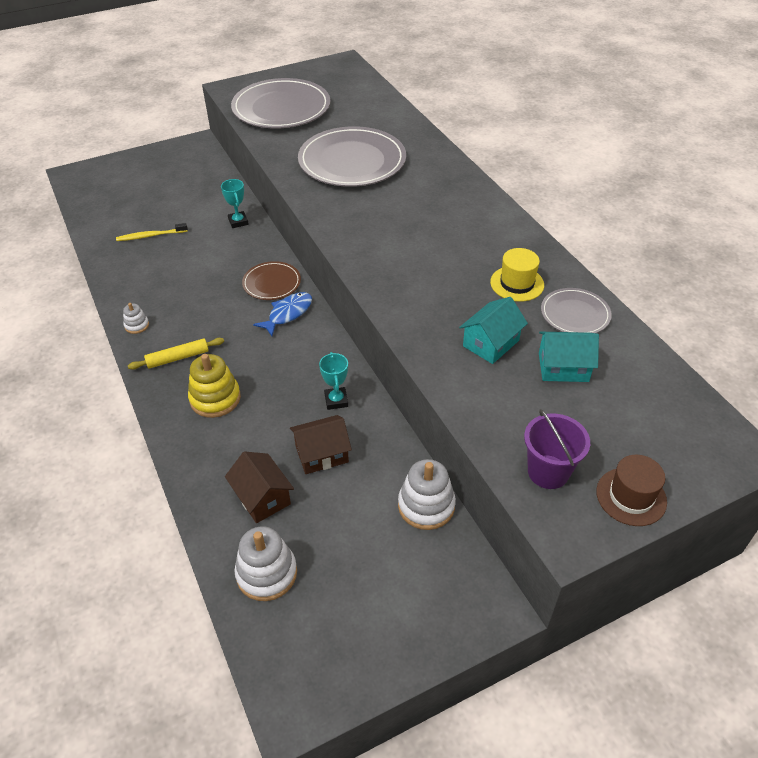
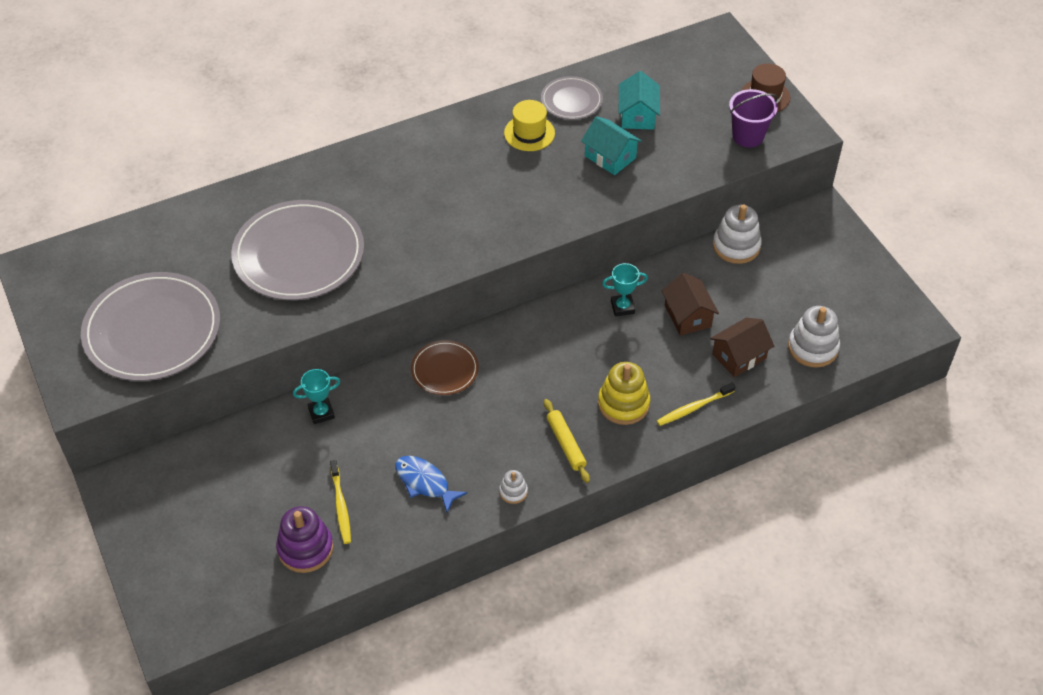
camera: 90 degrees left, 5 degrees up
(119, 222) = (305, 548): none -> purple stacking toy
(200, 453) = (693, 408): none -> yellow toothbrush
(288, 314) = (497, 351): blue fish -> blue fish (424, 482)

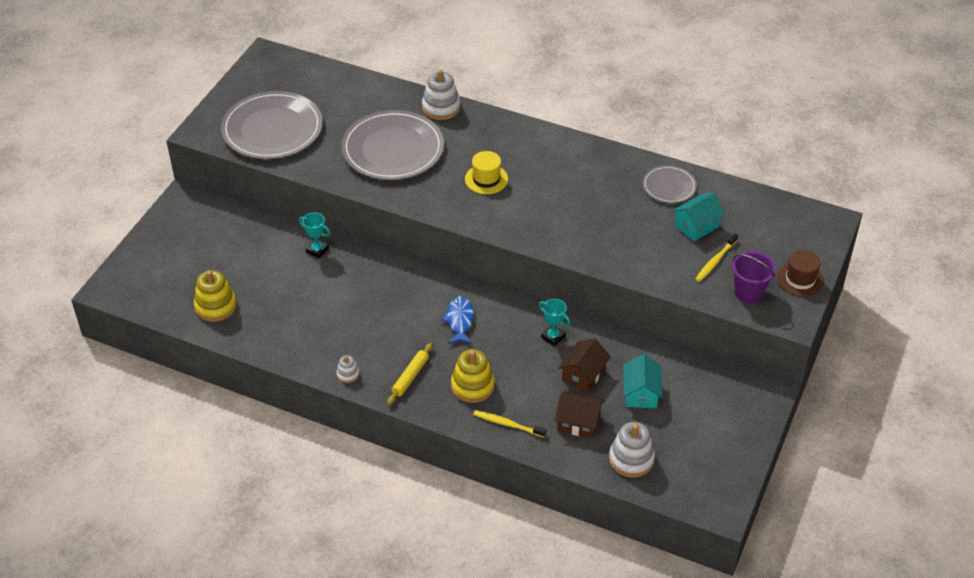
camera: 50 degrees right, 5 degrees down
(305, 548) = (216, 306): purple stacking toy -> yellow stacking toy
(341, 506) = (259, 302): yellow toothbrush -> yellow toothbrush (715, 261)
(424, 482) = (313, 328): blue fish -> blue fish (459, 320)
(444, 369) = (407, 283): brown plate -> none
(529, 133) = (614, 185): yellow hat -> yellow hat (486, 179)
(610, 157) = (641, 235): turquoise house -> turquoise house (641, 393)
(736, 246) = (676, 364): white stacking toy -> white stacking toy (441, 107)

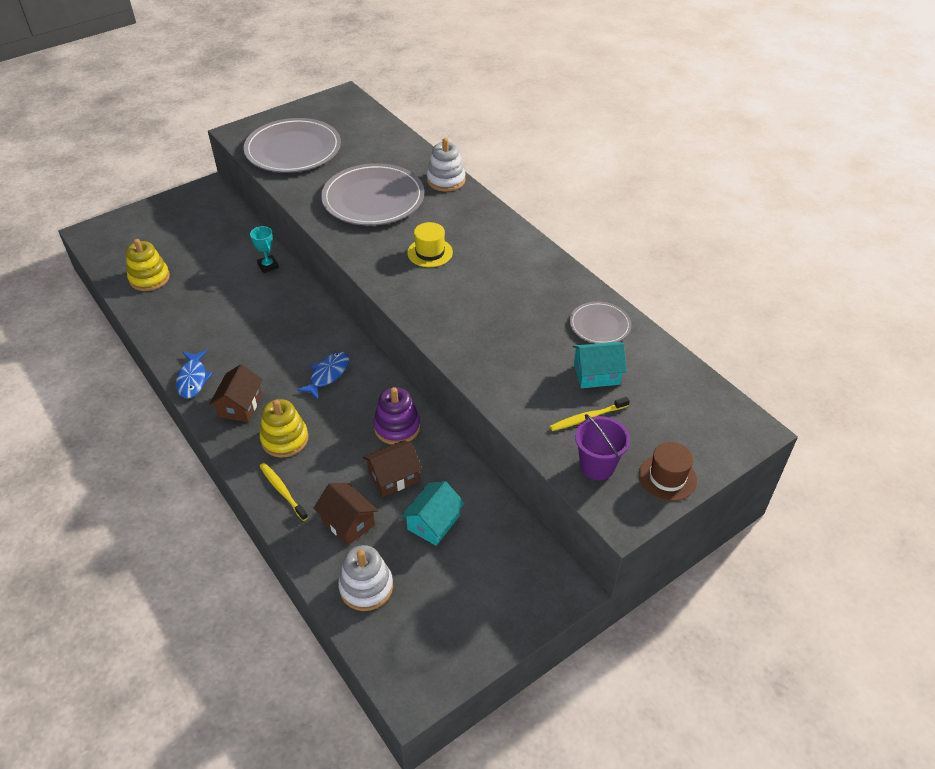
camera: 30 degrees right, 0 degrees up
(348, 374) = (193, 379): white stacking toy -> blue fish
(410, 377) = (240, 405): yellow rolling pin -> brown house
(553, 337) = (397, 427): turquoise trophy -> purple stacking toy

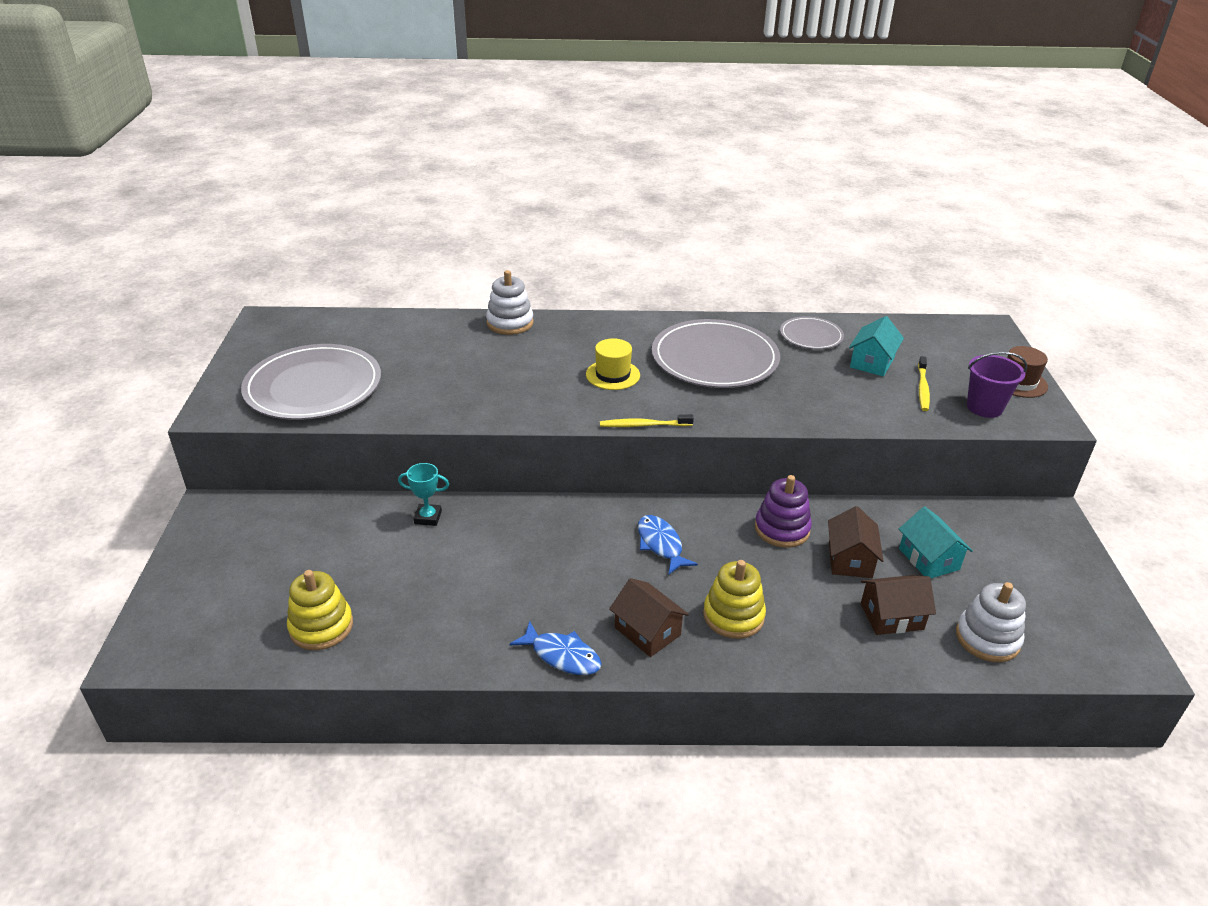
camera: 55 degrees left, 10 degrees down
(282, 490) = (811, 648): yellow toothbrush -> yellow toothbrush (643, 425)
(373, 198) = (481, 372): grey plate -> grey plate (714, 358)

